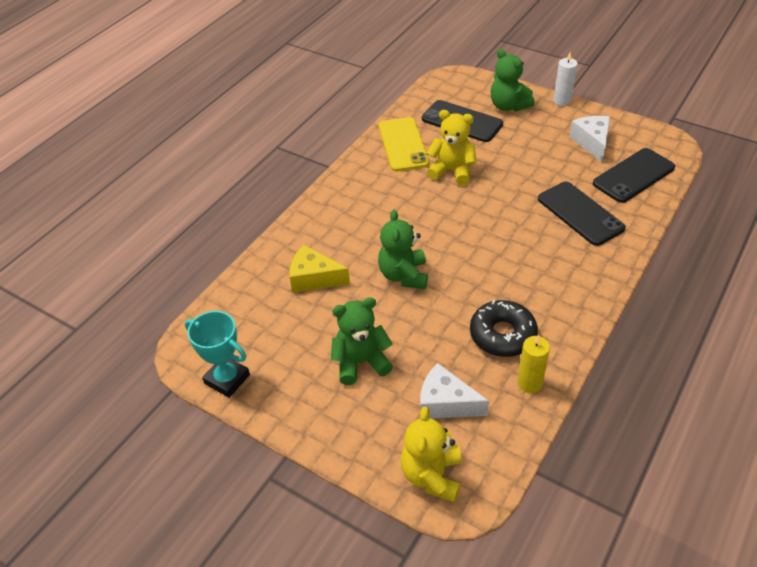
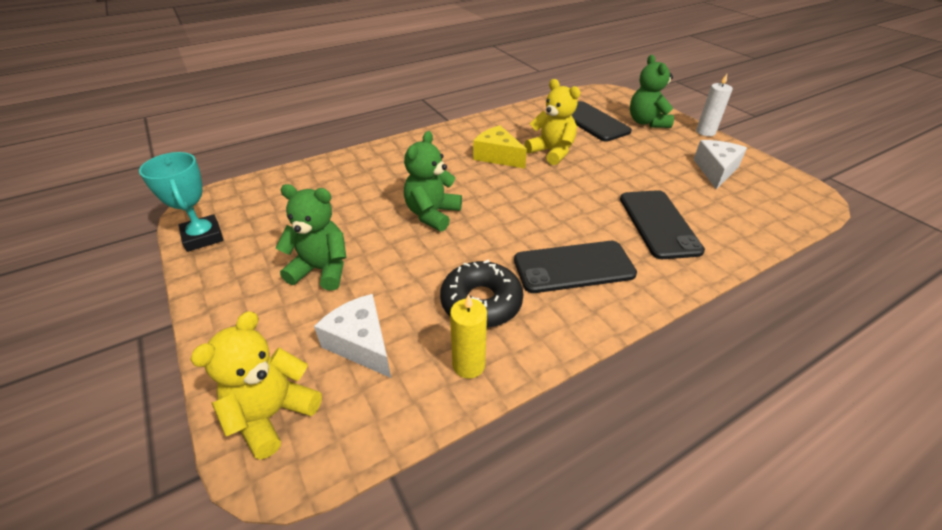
camera: 25 degrees right, 5 degrees down
(314, 278) = (354, 189): yellow cheese -> yellow cheese (497, 156)
(403, 144) = (524, 123): yellow phone -> none
(633, 176) = (746, 210): black phone -> black phone (573, 267)

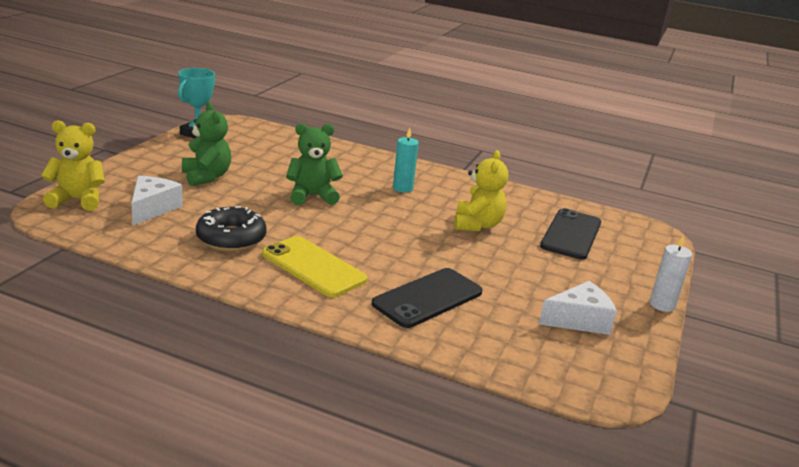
camera: 50 degrees right, 15 degrees down
(460, 160) = (402, 188): none -> turquoise candle
(468, 365) = (166, 248): yellow candle -> none
(497, 156) = (432, 202): yellow cheese -> none
(573, 267) = (313, 267): black phone -> yellow phone
(646, 122) = (622, 265): green teddy bear -> none

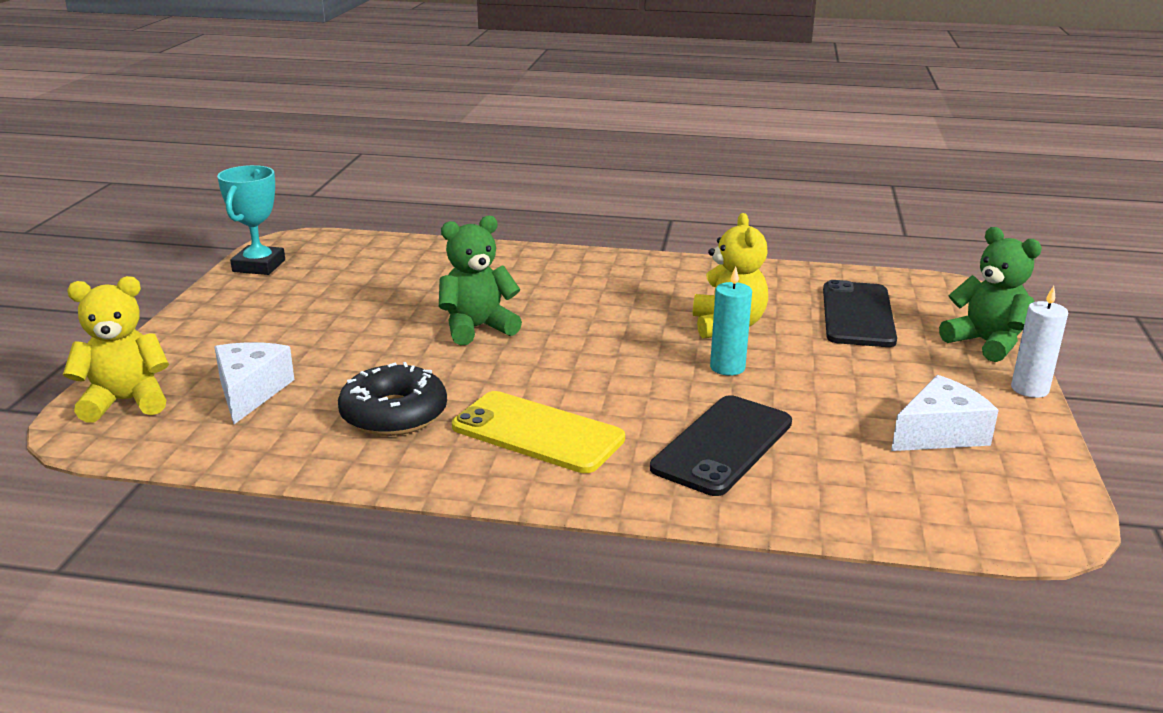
camera: 10 degrees left, 0 degrees up
(206, 177) = (307, 328): green teddy bear -> green teddy bear (986, 343)
(402, 188) = (597, 292): turquoise candle -> turquoise candle (727, 367)

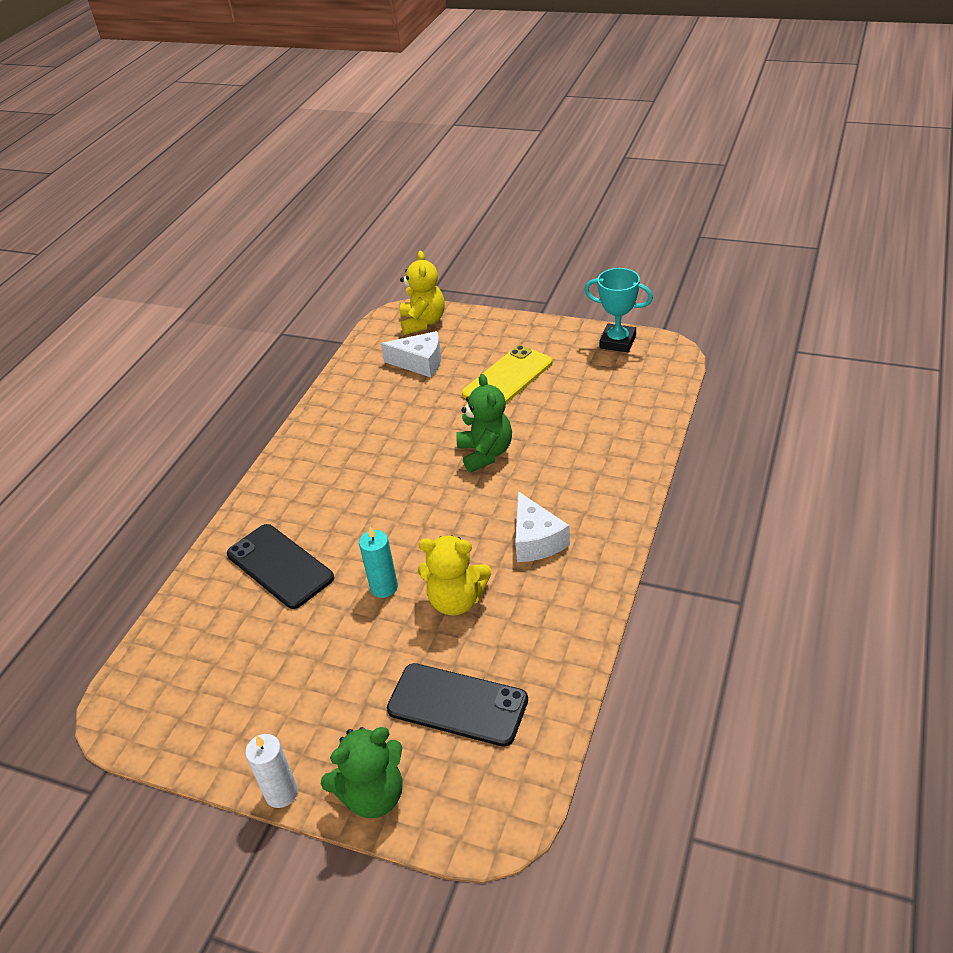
camera: 105 degrees right, 15 degrees up
(394, 414) = (373, 419): black donut -> none
(537, 433) = (329, 480): yellow phone -> yellow phone (507, 378)
(940, 433) = (244, 696): white cheese -> white cheese (536, 540)

